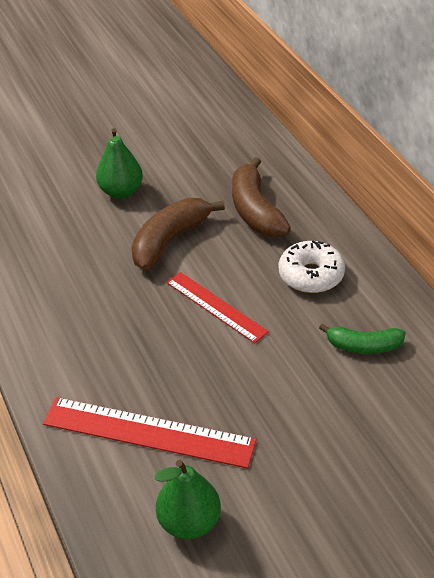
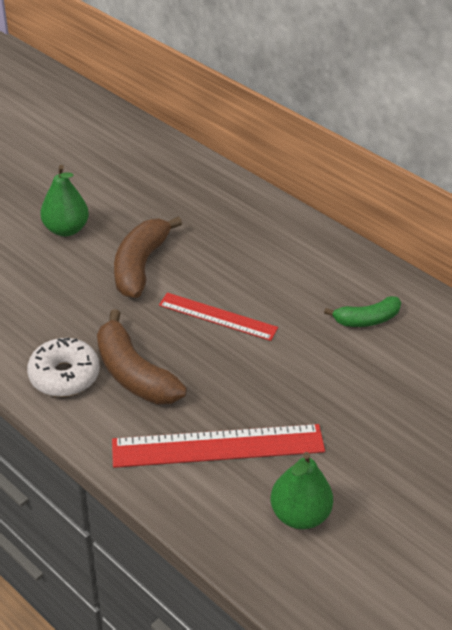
camera: 25 degrees left, 0 degrees up
(255, 211) = (206, 221): brown banana -> brown banana (134, 373)
(311, 275) = (288, 268): white donut -> white donut (64, 375)

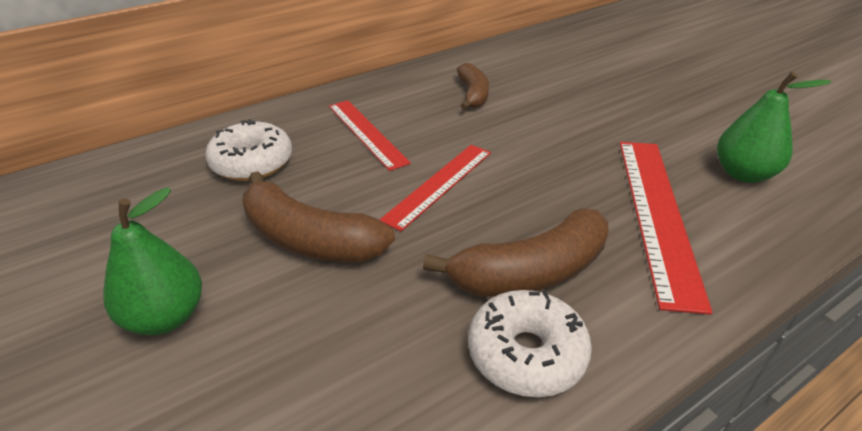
camera: 75 degrees left, 5 degrees down
(213, 218) = (252, 163): none -> white donut
(273, 265) = (366, 133): none -> red ruler
(366, 319) = (472, 94): green banana -> brown banana

